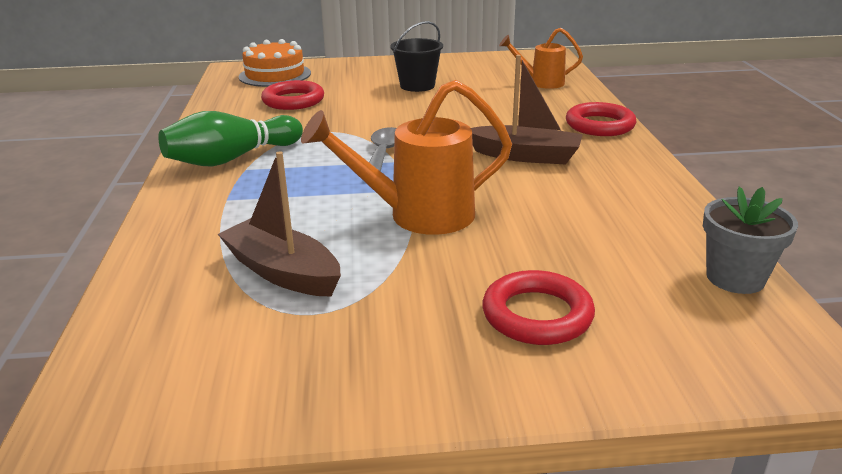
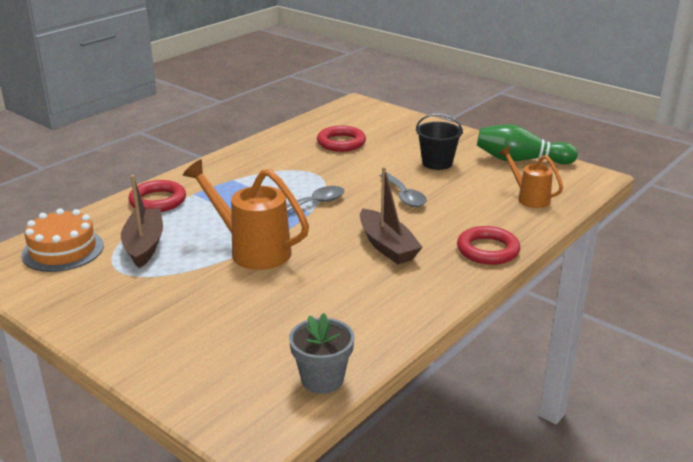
camera: 45 degrees right, 0 degrees up
(232, 159) = (238, 170): green bowling pin -> green bowling pin (520, 160)
(275, 75) = (369, 117): orange cake -> orange cake (63, 250)
(449, 117) = (404, 196): none -> grey spoon
(537, 315) = (193, 330): red ring -> red ring (158, 201)

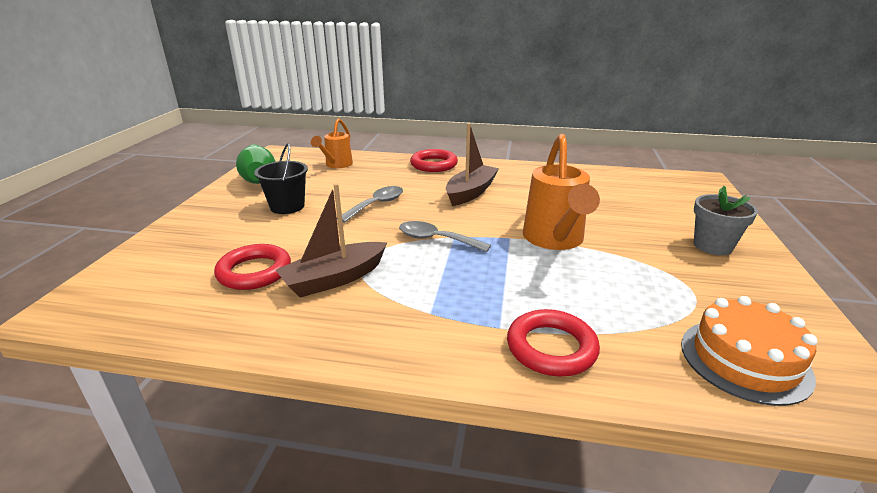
camera: 120 degrees left, 0 degrees up
(144, 245) = (640, 303): brown boat -> brown boat (334, 279)
(322, 379) = (634, 176): grey flower pot -> grey flower pot (712, 246)

